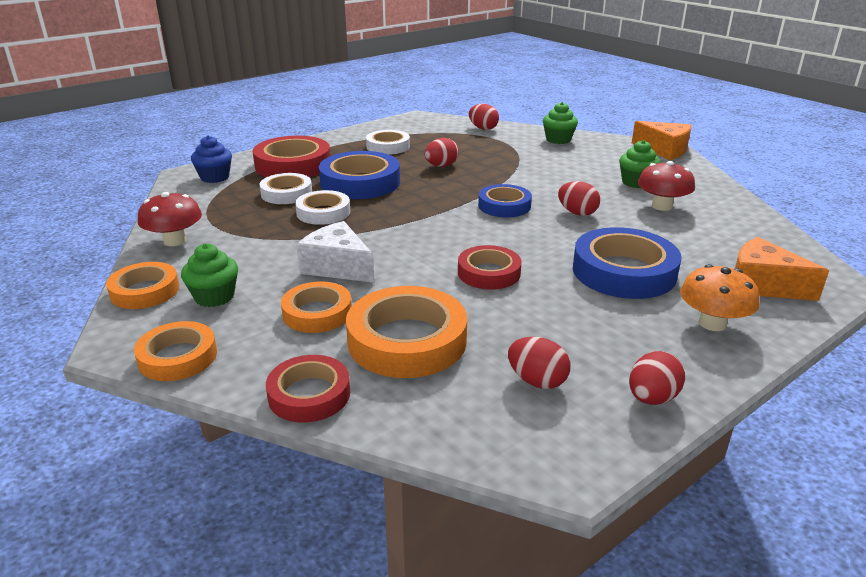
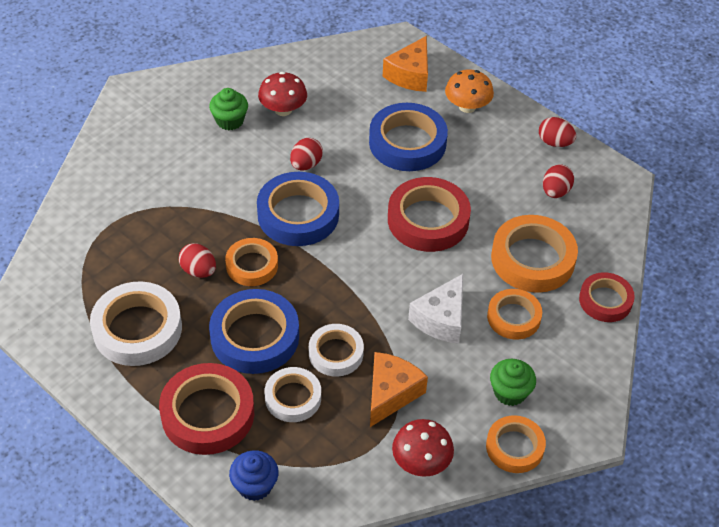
camera: 100 degrees left, 20 degrees up
(178, 357) = (592, 387): orange tape -> orange tape (252, 265)
(388, 146) = (137, 329): white tape -> white tape, size x1.62
(483, 128) = (67, 241): red egg -> none
(489, 273) = (428, 220): red tape -> red tape, size x1.62
(504, 206) = (298, 214): blue tape -> blue tape, size x1.62
(558, 140) = (108, 173): green cupcake -> none
(664, 150) = (138, 92): orange cheese -> orange cheese (391, 393)

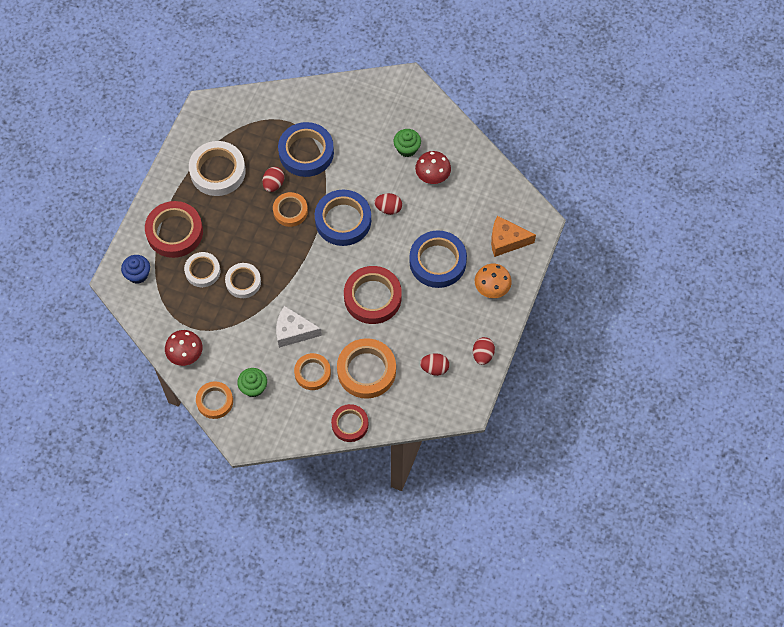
camera: 70 degrees right, 15 degrees up
(255, 336) = (237, 234): blue tape -> blue tape (306, 152)
(391, 393) = (226, 322): orange cheese -> none

